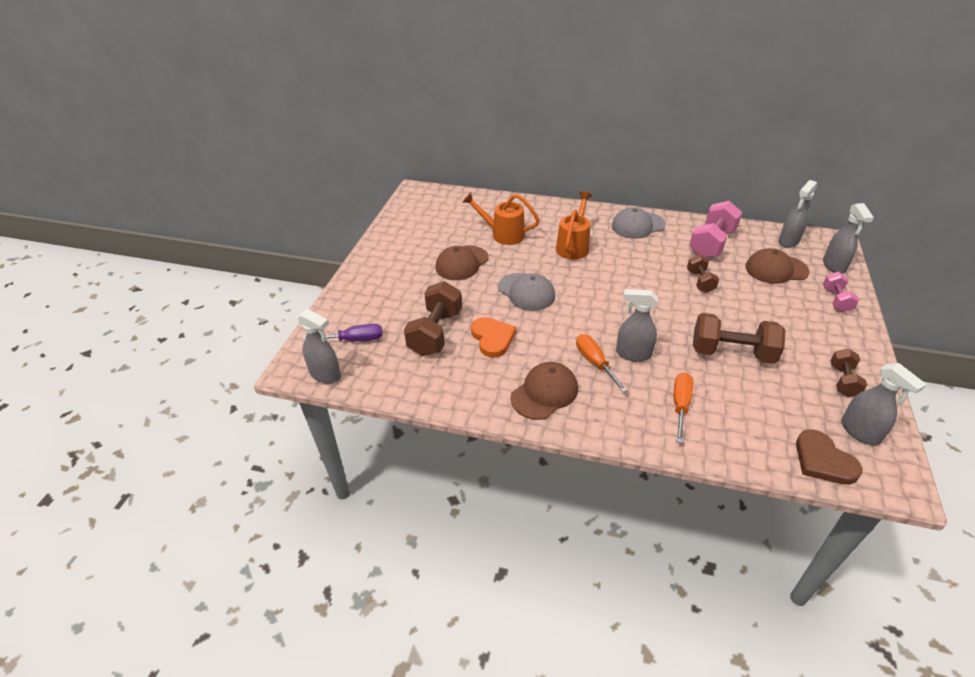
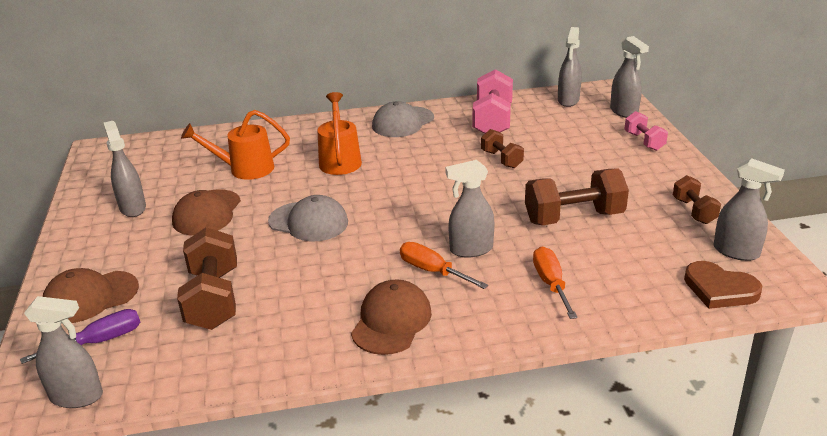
camera: 25 degrees left, 10 degrees down
(417, 244) = (133, 208): none -> grey spray bottle
(492, 338) = (293, 283): orange heart -> none
(776, 269) = (571, 128): brown cap -> brown cap (90, 297)

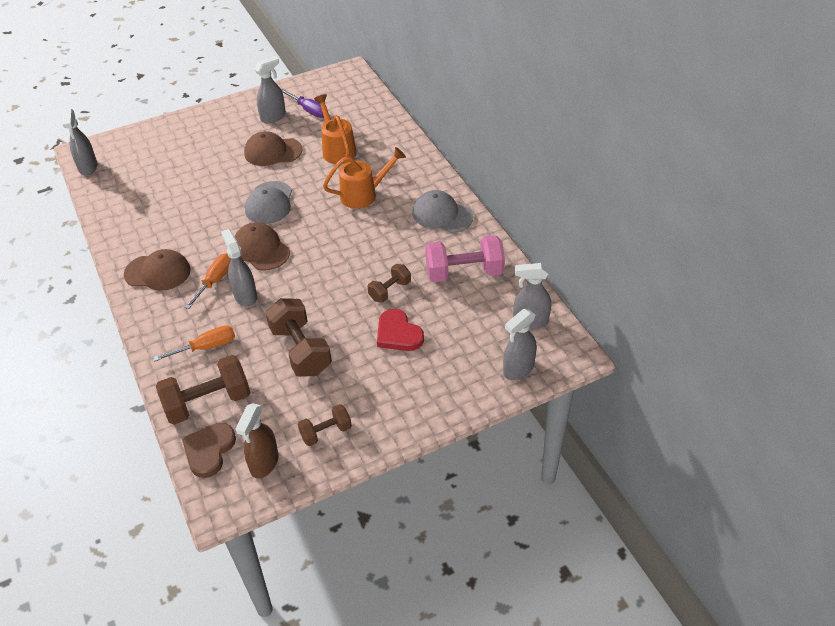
camera: 75 degrees right, 15 degrees up
(90, 297) = (173, 138): brown cap -> brown cap (261, 249)
(99, 341) = (132, 157): purple screwdriver -> purple screwdriver (309, 110)
(213, 299) = (175, 187): brown dumbbell -> brown dumbbell (208, 402)
(565, 161) = (398, 334): none -> red heart
(644, 141) = (454, 389): pink dumbbell -> none
(736, 252) = (264, 463): grey spray bottle -> brown spray bottle

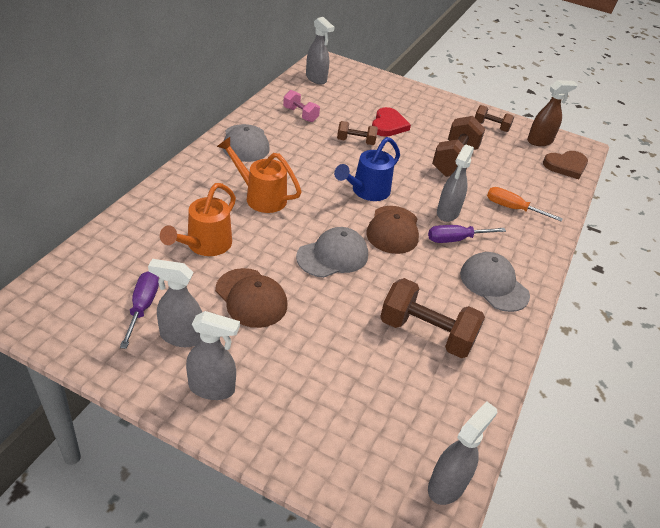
camera: 135 degrees left, 5 degrees down
(158, 272) = (493, 284): brown cap -> grey cap
(208, 402) = (543, 183): brown dumbbell -> brown dumbbell (426, 333)
(215, 280) = (456, 239): orange screwdriver -> purple screwdriver
(316, 259) = (366, 191): none -> blue watering can
(464, 272) = (300, 114): pink dumbbell -> pink dumbbell, size x0.57
(518, 369) = (359, 75): grey spray bottle -> grey spray bottle (212, 388)

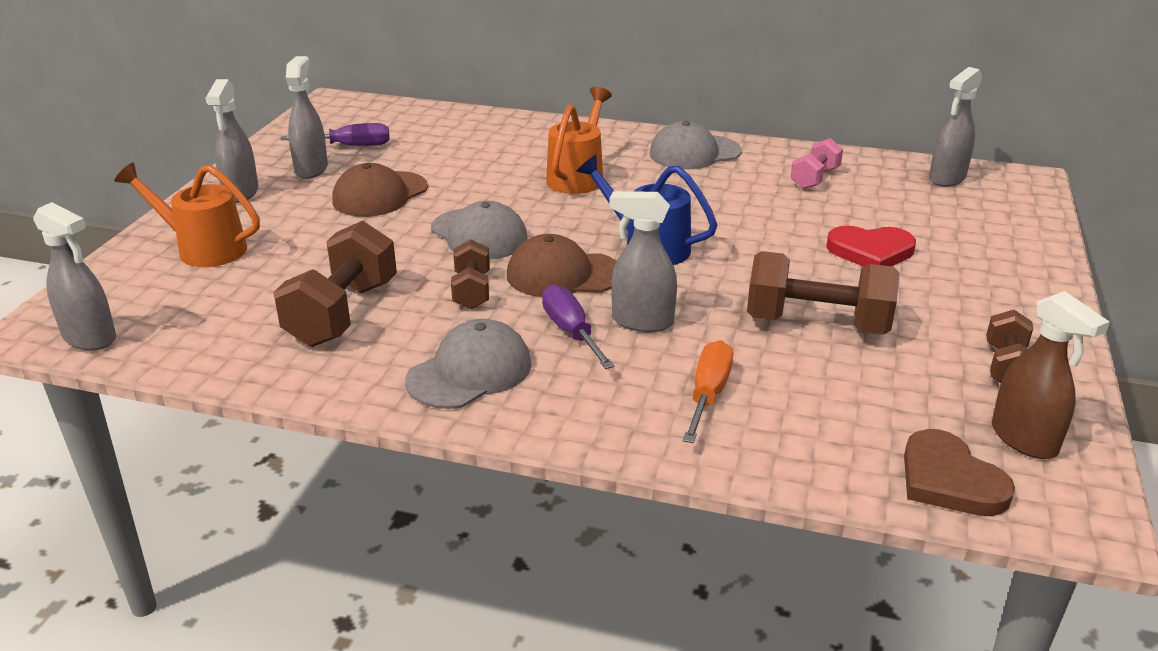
camera: 85 degrees right, 10 degrees down
(205, 245) = (462, 159): orange watering can -> orange watering can (203, 249)
(356, 141) = (783, 227): brown dumbbell -> brown dumbbell (472, 291)

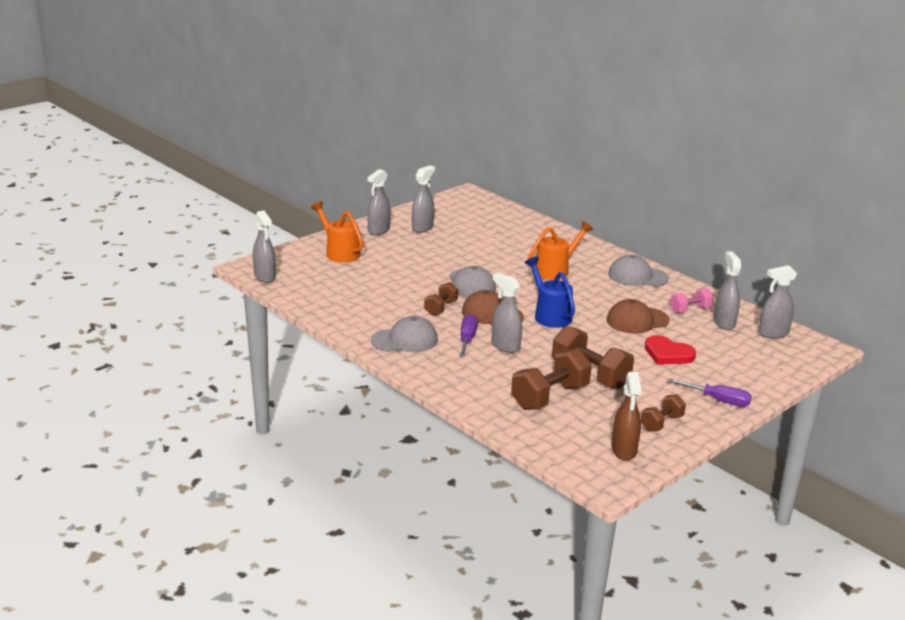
camera: 30 degrees right, 5 degrees down
(342, 313) = (374, 299): brown dumbbell -> brown dumbbell (550, 397)
(350, 146) = (453, 221): purple screwdriver -> purple screwdriver (718, 400)
(380, 194) = (443, 250): brown cap -> brown cap (637, 320)
(708, 394) = (499, 383): orange screwdriver -> none
(876, 183) = (724, 323): none -> grey spray bottle
(949, 480) = (565, 450): brown heart -> none

